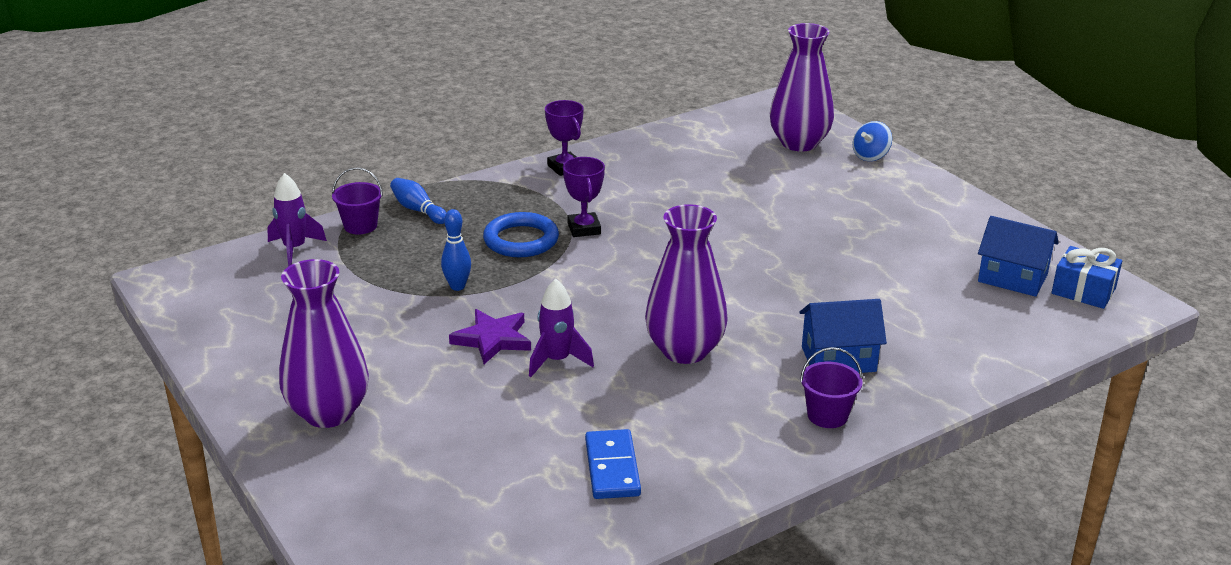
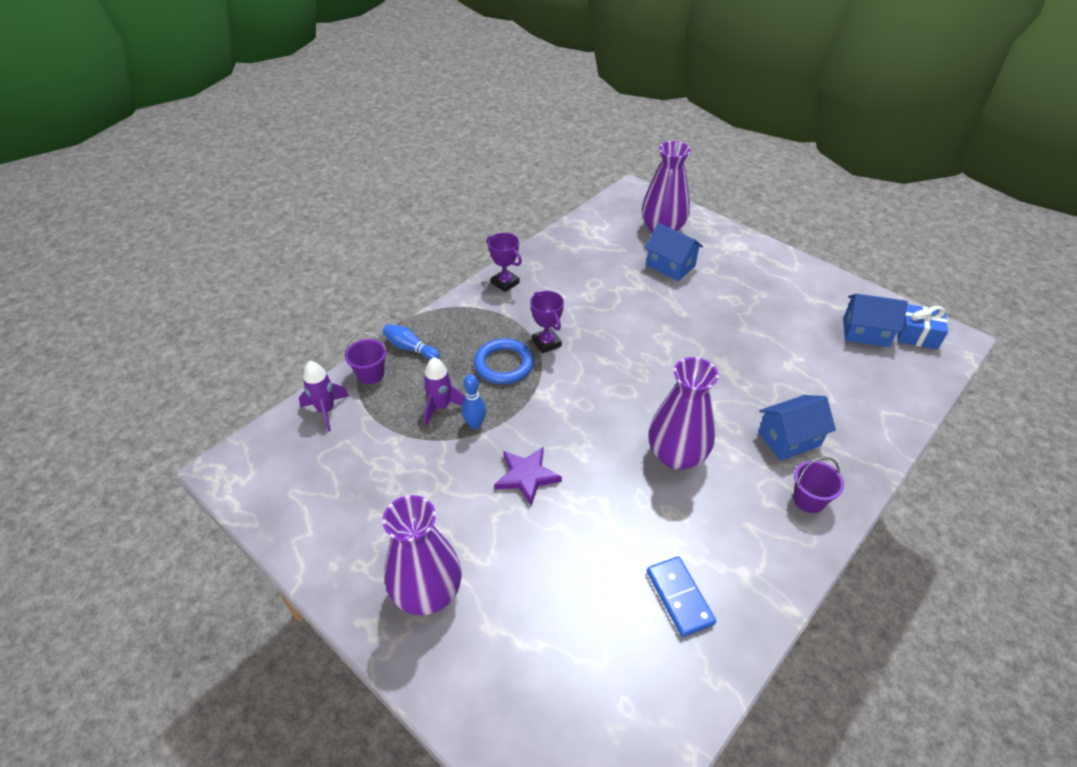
camera: 15 degrees left, 15 degrees up
(557, 361) = (586, 488): purple rocket -> purple rocket (441, 407)
(787, 179) = (670, 266): none -> blue house
(870, 156) = (716, 233): blue spinning top -> none

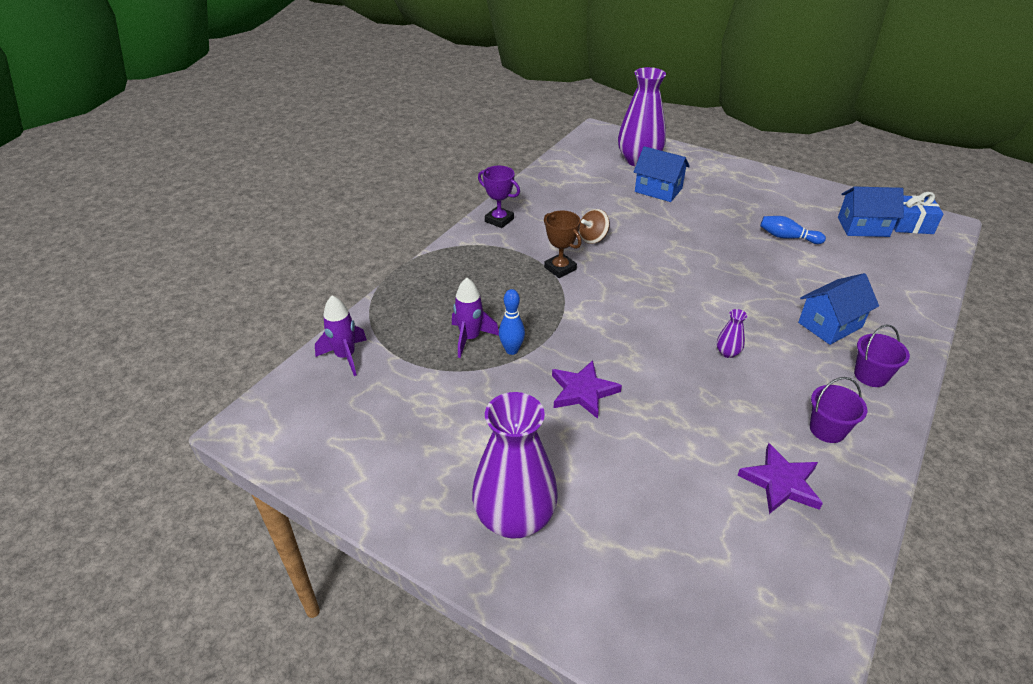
camera: 10 degrees left, 5 degrees down
(370, 374) = (384, 317): purple bucket -> purple bucket (827, 429)
(410, 348) = (419, 288): blue bowling pin -> blue bowling pin (787, 237)
(504, 364) = (523, 292): blue ring -> none
(546, 343) = (560, 268): purple trophy -> brown trophy
(588, 313) = (593, 238): none -> brown spinning top
(676, 455) = (727, 353): purple vase -> purple vase, size x0.40
(679, 597) = (781, 482): blue domino -> purple star

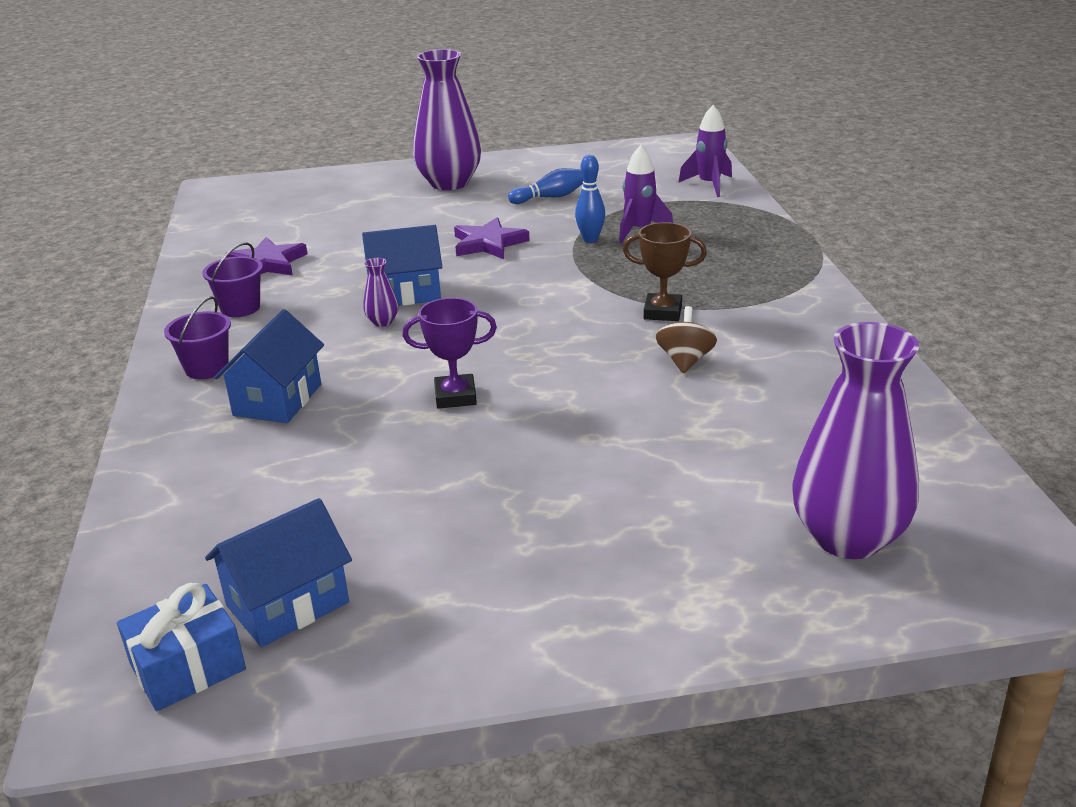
camera: 140 degrees right, 10 degrees down
(499, 220) = (830, 325): purple trophy -> purple trophy (455, 396)
(658, 190) = (717, 486): blue house -> blue house (406, 293)
(787, 237) = (415, 504): blue bowling pin -> blue bowling pin (550, 197)

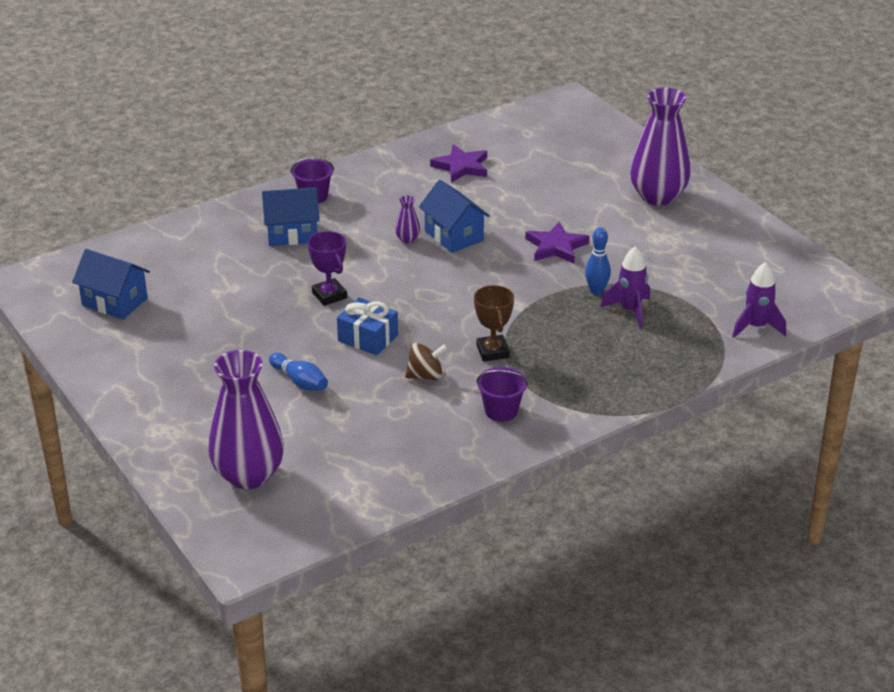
camera: 65 degrees right, 5 degrees up
(188, 667) = (62, 290): blue gift -> blue gift (368, 338)
(240, 308) = (393, 180): purple bucket -> purple bucket (501, 411)
(550, 197) = (665, 252): blue bowling pin -> blue bowling pin (300, 381)

